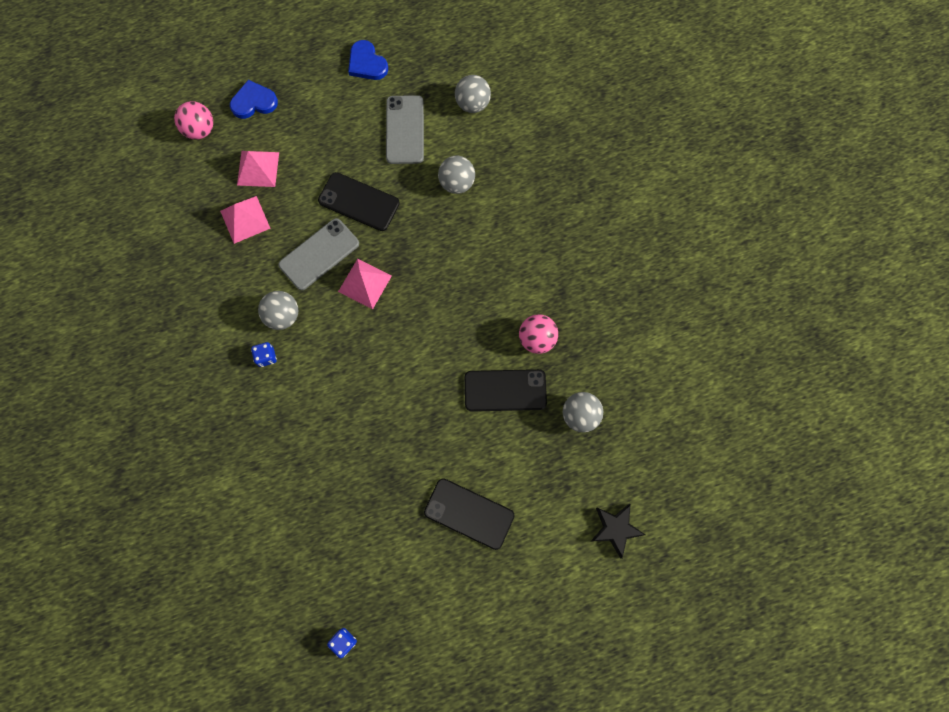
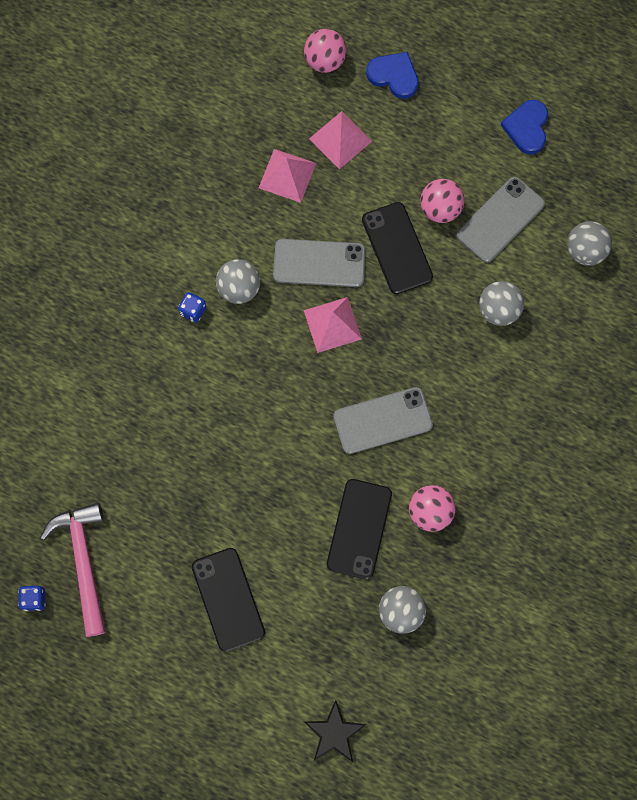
camera: 45 degrees right, 0 degrees up
(352, 584) = (83, 561): none -> pink hammer
(362, 155) = (440, 209): none -> pink ball
(454, 312) = (383, 420): none -> grey phone
(505, 390) = (359, 529): black phone -> black phone turned 60 degrees clockwise

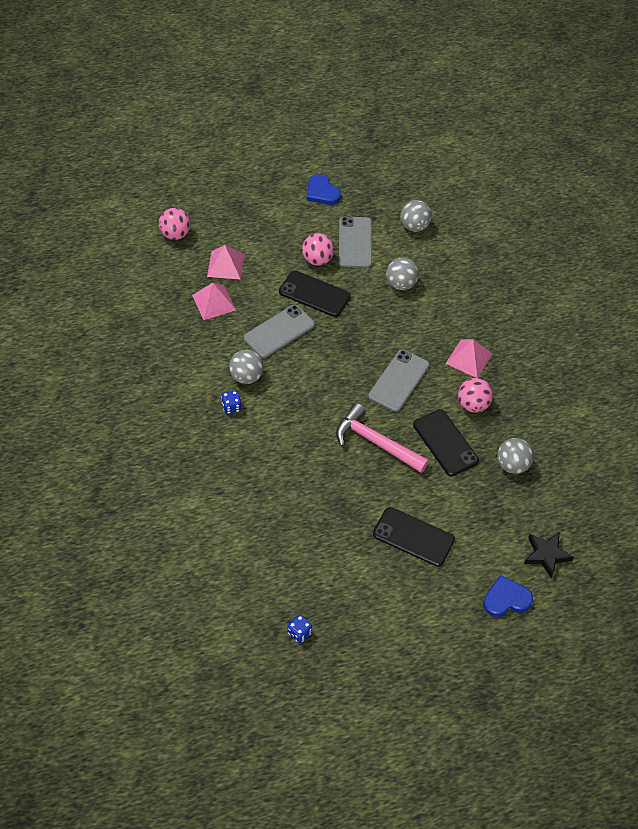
camera: 45 degrees left, 20 degrees down
(83, 561) = (307, 587): pink hammer -> pink hammer (375, 442)
(332, 324) = (319, 355): pink pyramid -> pink pyramid (469, 358)
(394, 76) = (223, 216): blue heart -> blue heart (506, 599)

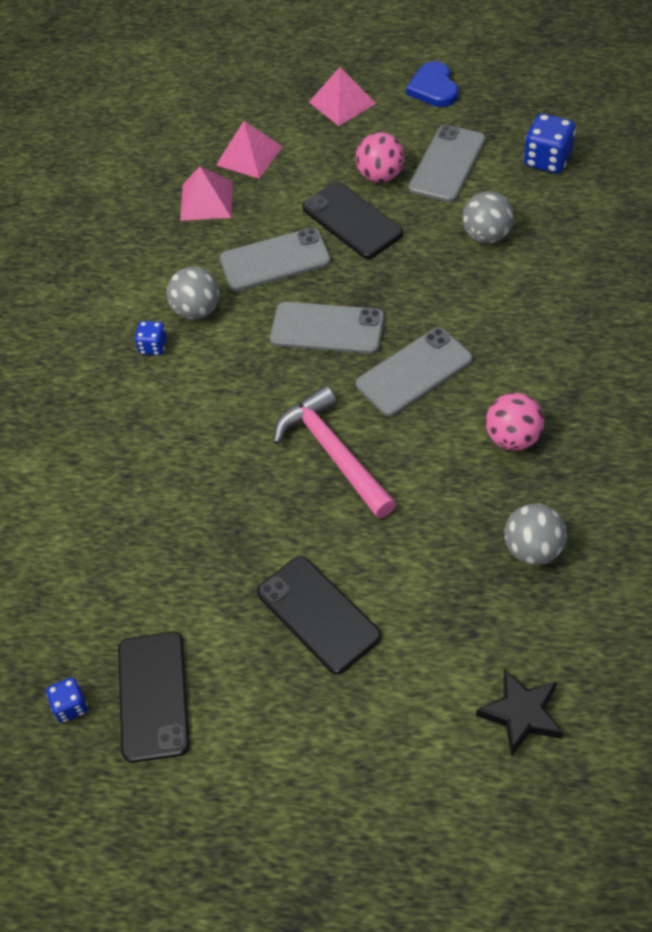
camera: 30 degrees right, 0 degrees up
(175, 234) = (204, 102): pink ball -> none
(334, 367) = (327, 329): none -> grey phone
(414, 226) = (547, 160): grey ball -> blue dice
(445, 443) = (440, 484): black phone -> black phone (153, 696)
(469, 358) = (540, 367): pink pyramid -> pink pyramid (342, 102)
(506, 599) = (418, 765): blue heart -> none

